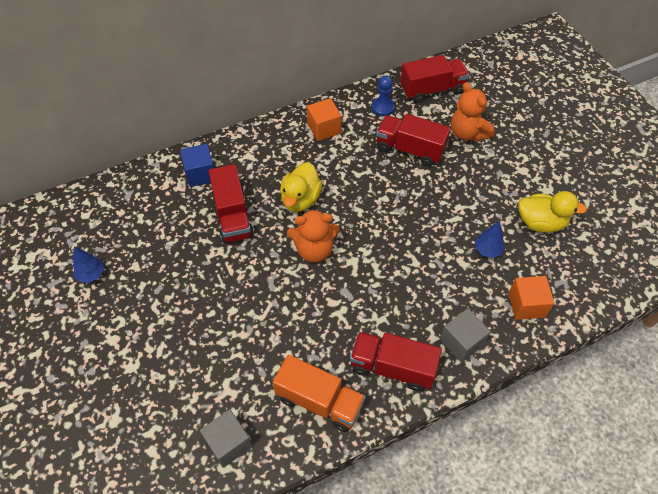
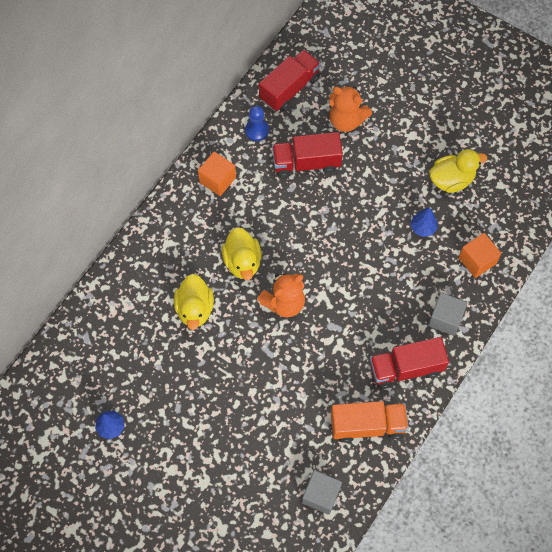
camera: 30 degrees left, 10 degrees up
(200, 174) = (137, 283): blue cube -> none
(233, 216) = (195, 309): red truck -> yellow duck

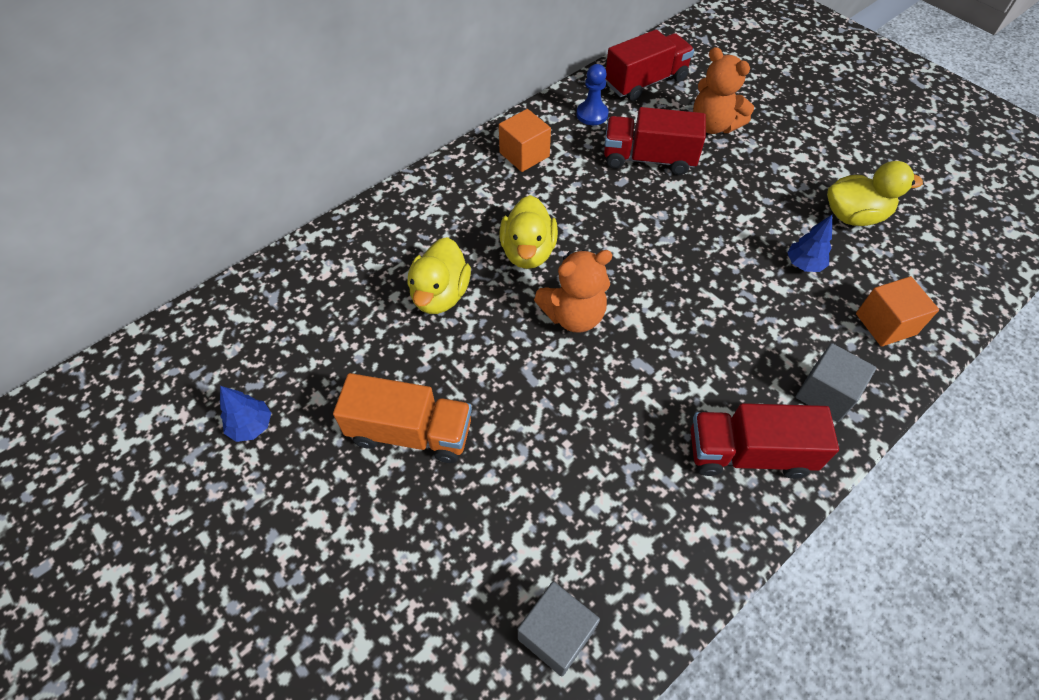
camera: 15 degrees right, 10 degrees down
(367, 425) = (666, 530): orange truck -> orange truck (410, 432)

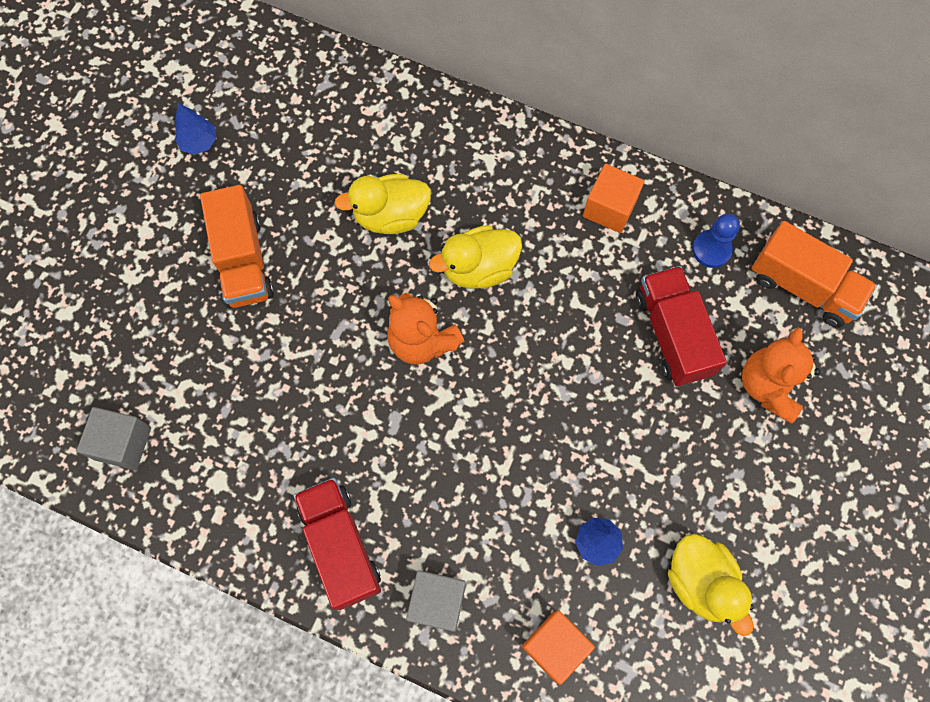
camera: 65 degrees right, 15 degrees up
(645, 82) = (803, 286): red truck -> orange truck

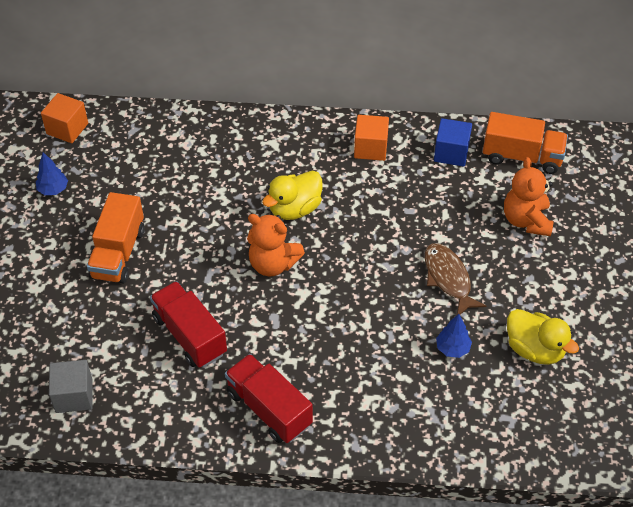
camera: 20 degrees left, 20 degrees down
(243, 260) = (118, 253): orange truck -> orange truck turned 45 degrees clockwise
(390, 216) = (217, 195): yellow duck -> none
(437, 602) = (355, 421): grey cube -> none
(555, 646) = (451, 421): orange cube -> orange cube (67, 129)
(632, 438) = (448, 278): none -> brown fish
(672, 334) = (447, 209): red truck -> red truck (190, 335)
(711, 249) = (451, 153): blue pawn -> blue cube

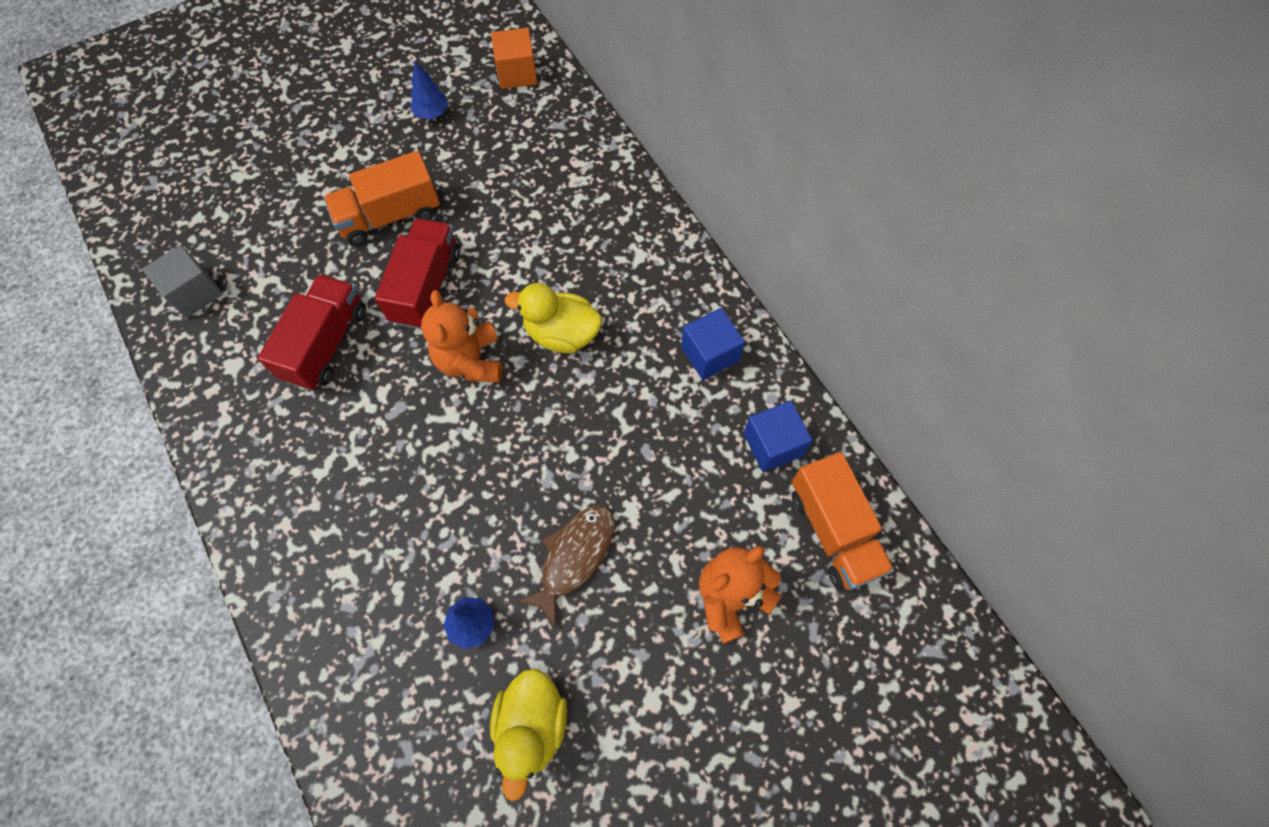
camera: 55 degrees right, 15 degrees up
(269, 409) = (274, 478): red truck -> red truck (426, 286)
(370, 148) = (709, 354): orange cube -> blue cube

